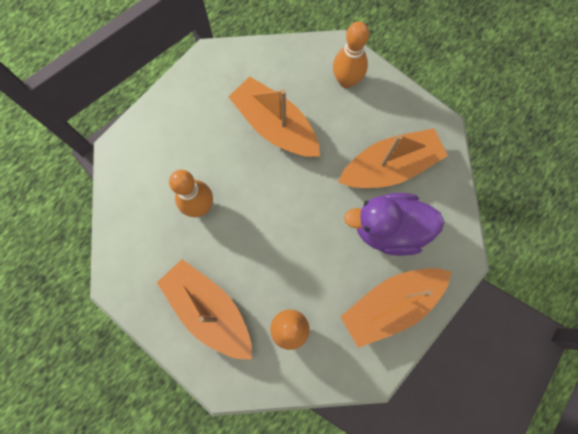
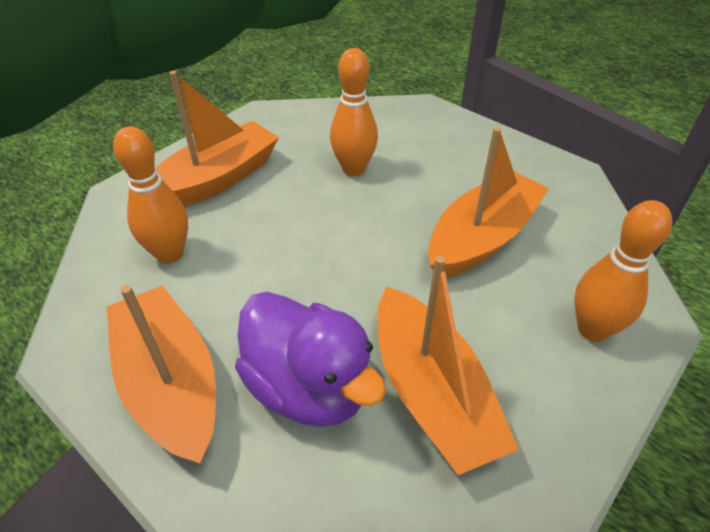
camera: 90 degrees right, 30 degrees down
(389, 229) = (309, 387): purple duck -> purple duck turned 135 degrees clockwise

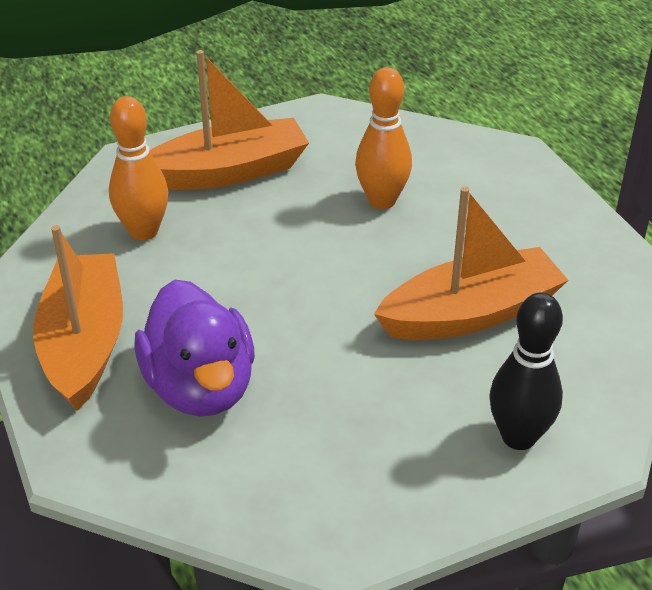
camera: 25 degrees right, 5 degrees down
(431, 393) = (309, 432): orange boat -> none
(592, 329) = (518, 437): orange bowling pin -> black bowling pin

